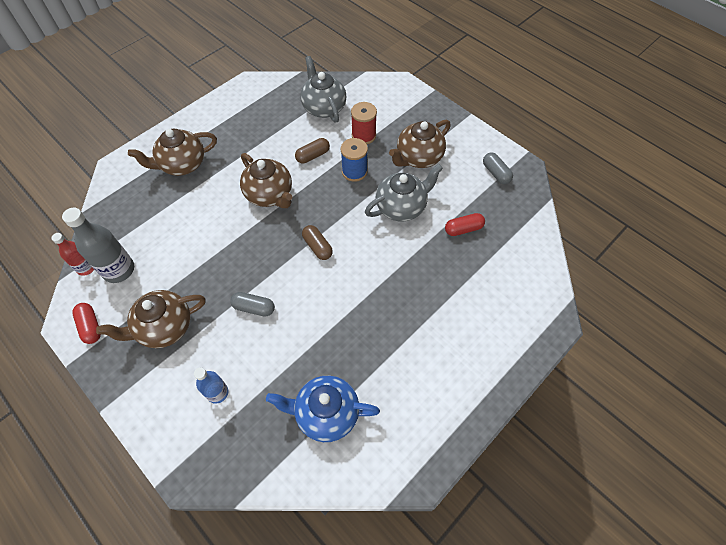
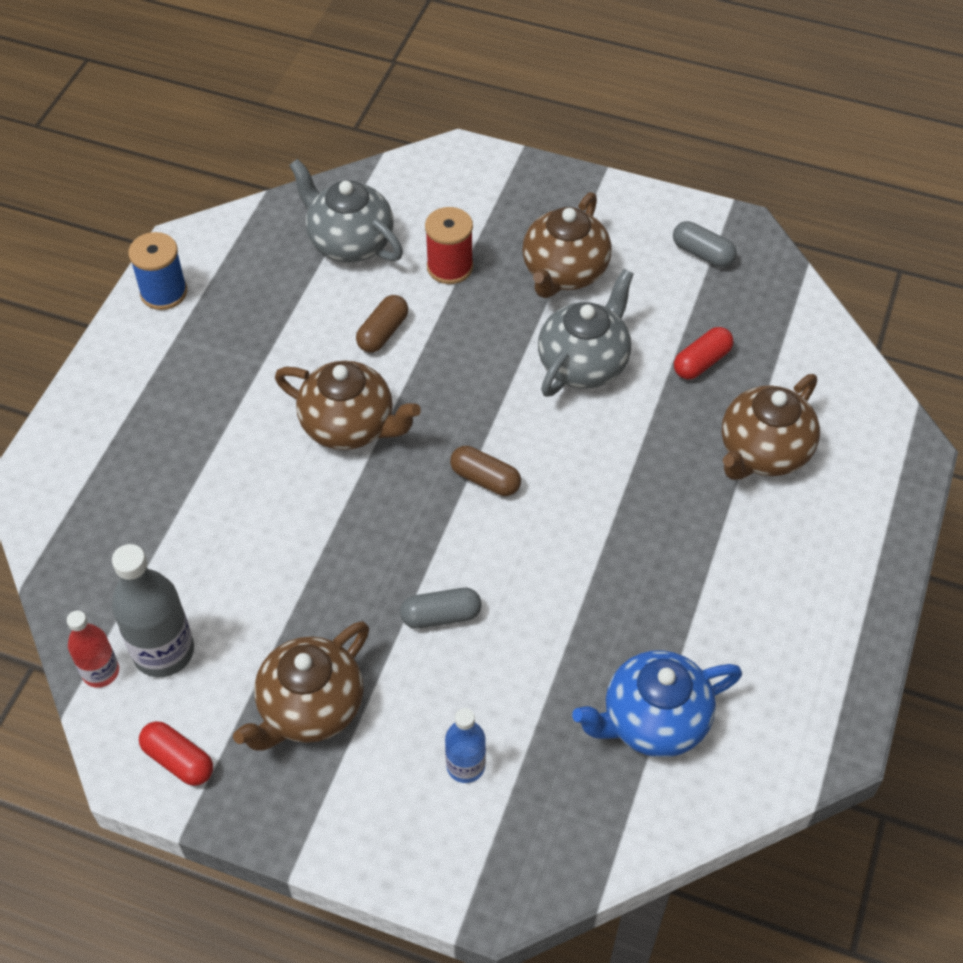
camera: 25 degrees left, 5 degrees down
(182, 164) = (155, 432): brown teapot -> brown teapot (763, 452)
(354, 171) = (471, 334): blue spool -> blue spool (164, 292)

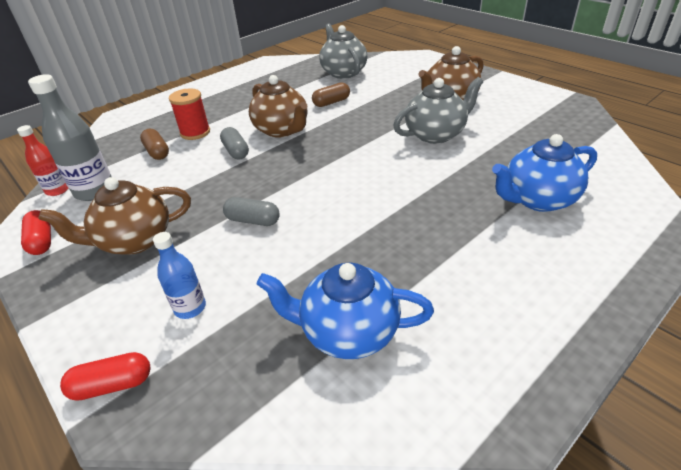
camera: 30 degrees right, 15 degrees down
(164, 292) = (244, 73): blue spool -> none
(450, 267) = (387, 88): red spool -> red spool (195, 132)
(485, 479) = (336, 167): brown capsule -> brown capsule (157, 152)
(701, 362) = (515, 149): red capsule -> red capsule (112, 385)
(702, 253) = (542, 107): grey capsule -> grey capsule (236, 151)
(763, 452) = (537, 199): brown teapot -> blue teapot

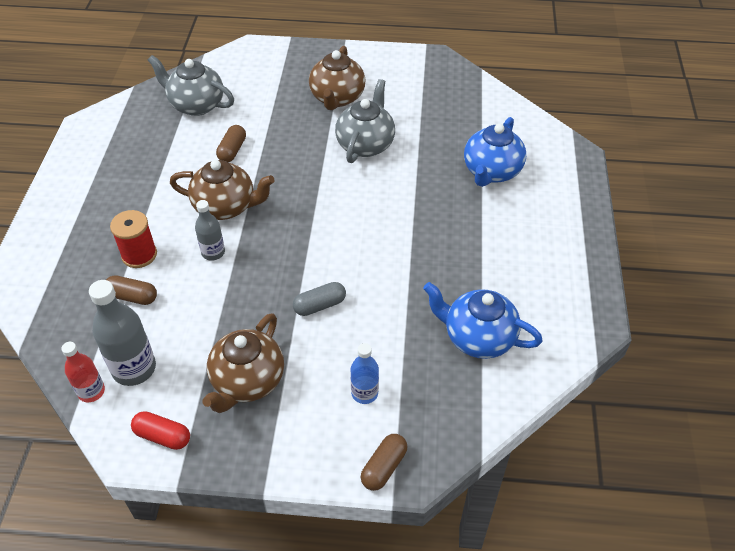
camera: 45 degrees left, 10 degrees up
(112, 385) = (384, 467): red capsule -> brown capsule
(236, 151) = (213, 252): grey capsule -> grey bottle
(348, 332) = (478, 337): blue teapot -> blue teapot turned 60 degrees clockwise

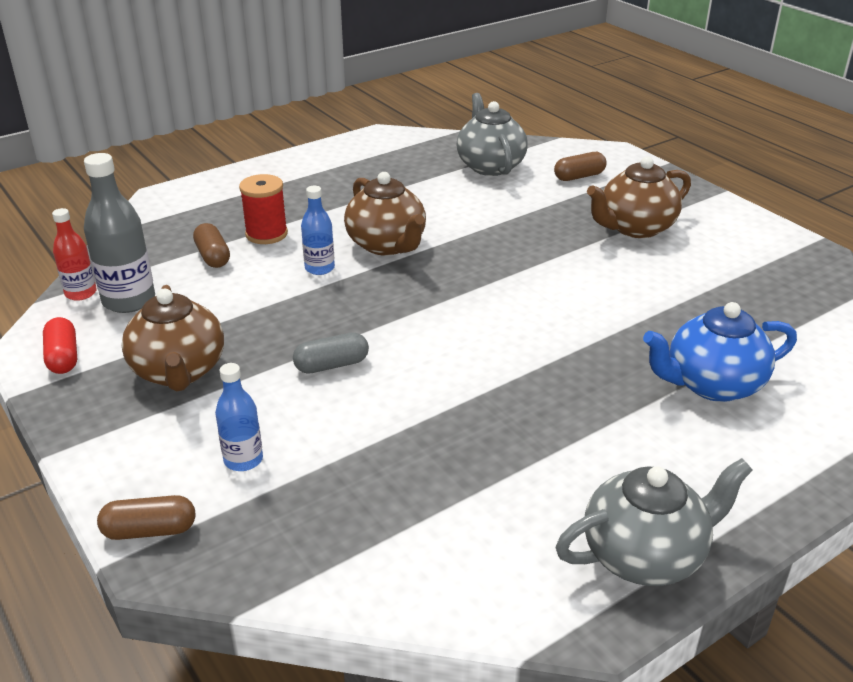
camera: 50 degrees right, 15 degrees down
(213, 252) = (319, 268): grey bottle -> blue bottle
(232, 150) = (464, 211): brown capsule -> brown capsule (579, 176)
(247, 381) = (179, 371): brown teapot -> brown teapot turned 90 degrees counterclockwise
(320, 305) = (331, 365): grey capsule -> grey capsule turned 45 degrees counterclockwise
(365, 144) = (600, 277): grey teapot -> grey teapot (645, 555)
(478, 337) = (428, 511): blue teapot -> none

